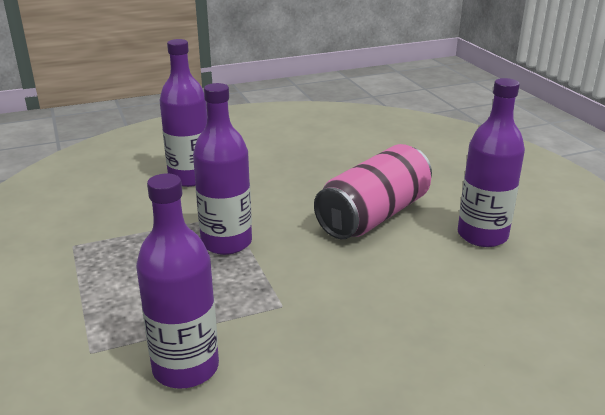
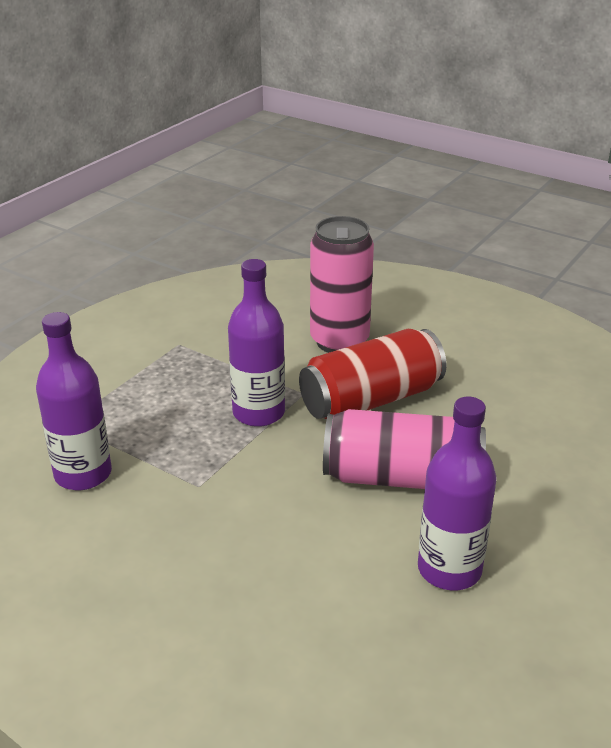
camera: 55 degrees right, 5 degrees up
(190, 178) = (339, 341): purple bottle -> pink can
(276, 193) = (371, 400): none -> red can

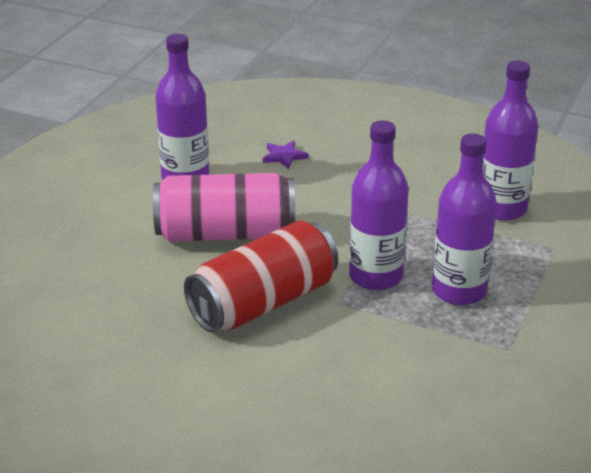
camera: 170 degrees right, 0 degrees up
(189, 391) = (459, 291): none -> purple bottle
(310, 594) = (284, 156): none -> purple star
(339, 341) = (315, 375): pink can -> none

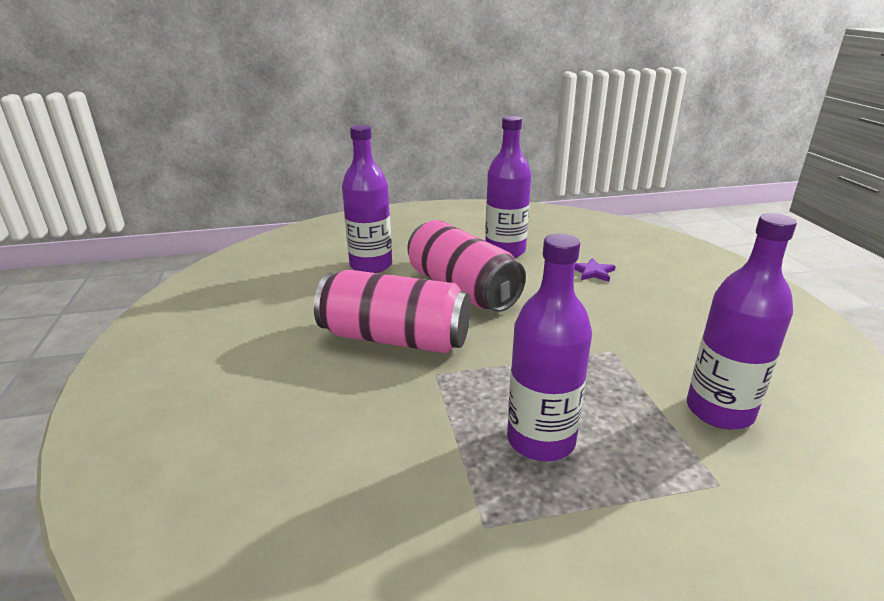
camera: 55 degrees right, 5 degrees down
(263, 303) = (395, 338): red can -> pink can
(375, 276) = (498, 378): purple bottle -> purple bottle (371, 265)

